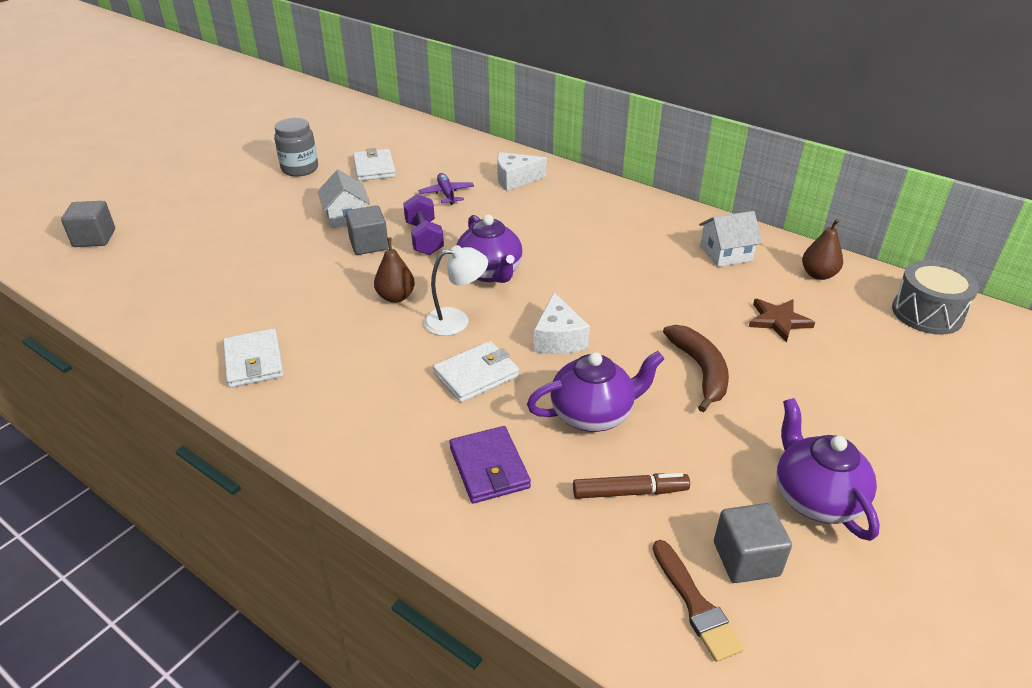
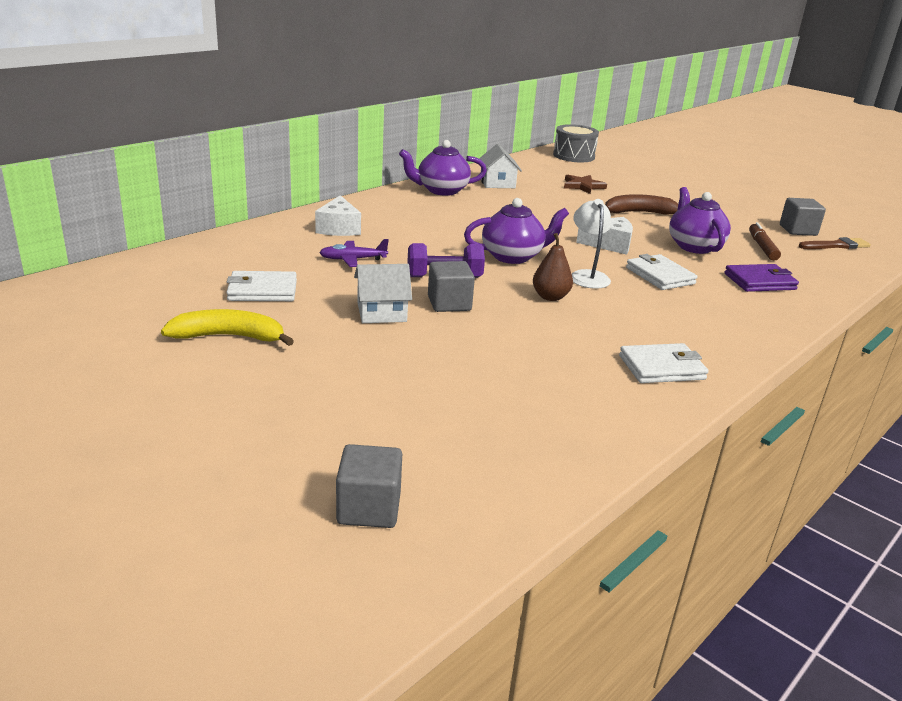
camera: 85 degrees left, 10 degrees down
(300, 169) = (229, 337): grey jar -> yellow banana
(815, 498) = (745, 209): purple teapot -> purple teapot (441, 190)
(818, 275) = (529, 167): brown pear -> none

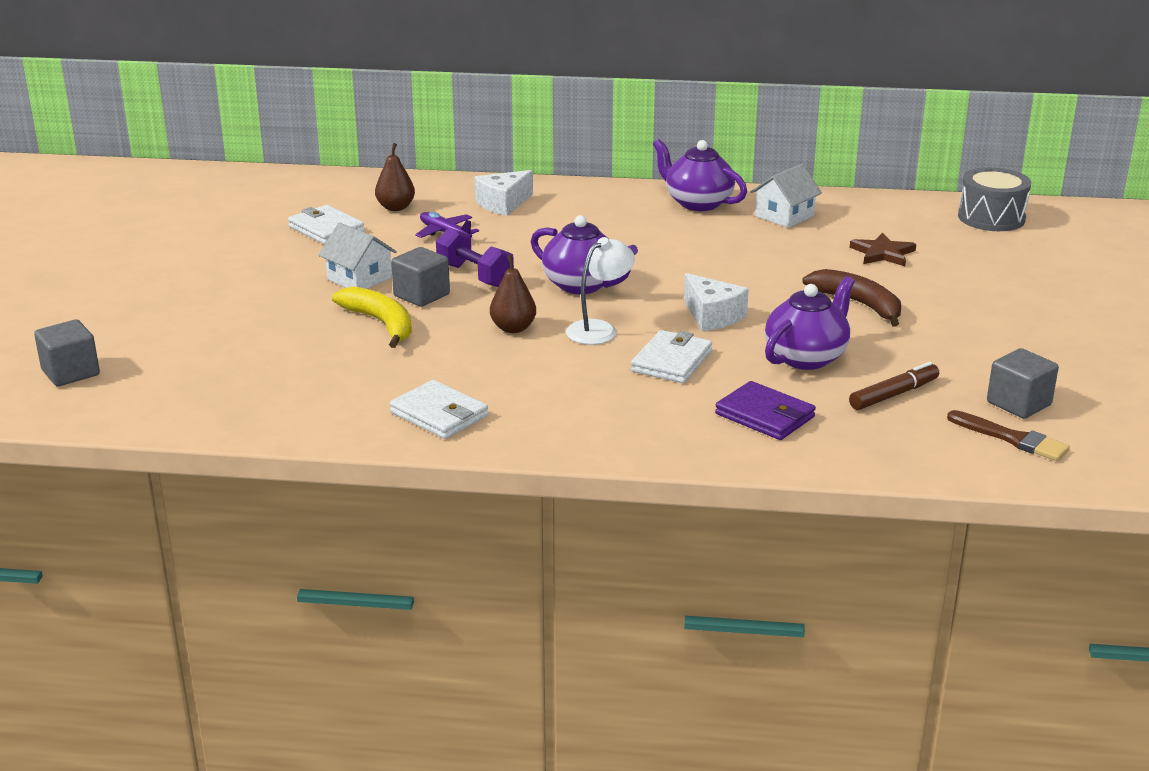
camera: 55 degrees right, 0 degrees up
(229, 337) = (233, 250): yellow banana -> yellow banana (381, 323)
(273, 257) = (395, 207): none -> brown pear

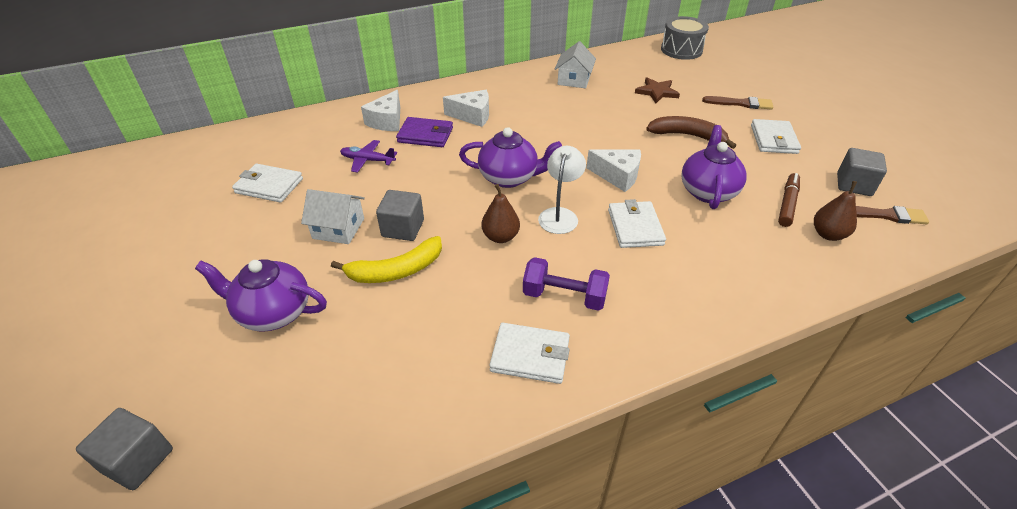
camera: 30 degrees left, 15 degrees up
(381, 323) = (396, 270): yellow banana -> yellow banana turned 135 degrees clockwise
(395, 207) = (309, 148): brown pear -> brown pear (828, 234)
(475, 275) = (426, 194): purple dumbbell -> purple dumbbell (564, 296)
(608, 221) = (472, 116): none -> white cheese
(698, 203) = (513, 84): purple teapot -> purple teapot (273, 312)
(764, 415) = (741, 255): purple wallet -> purple wallet (425, 135)
(976, 336) = (773, 139): none -> white wallet
(988, 292) = (741, 103): none -> brown brush

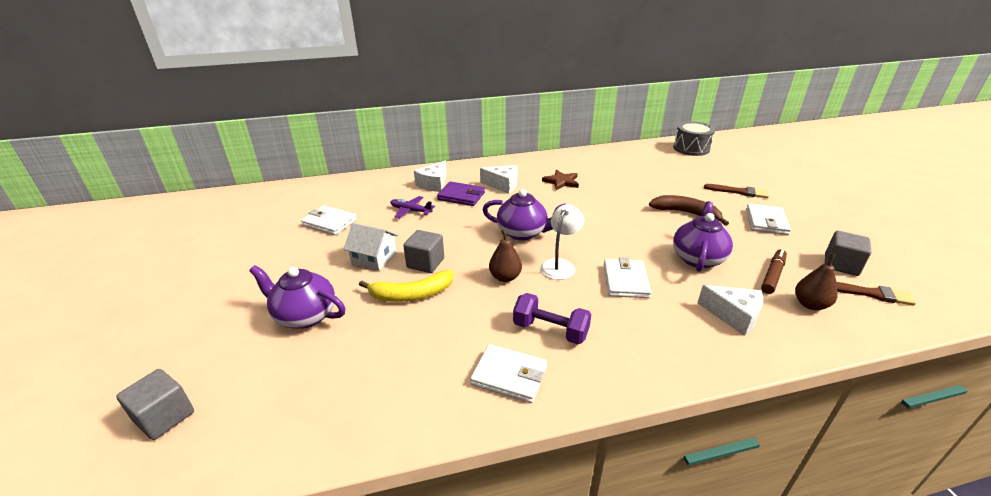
camera: 10 degrees right, 10 degrees down
(574, 80) = (593, 165): white house -> none
(617, 176) = (617, 239): white cheese -> white cheese (733, 316)
(657, 92) = (664, 178): brown star -> brown star (561, 182)

